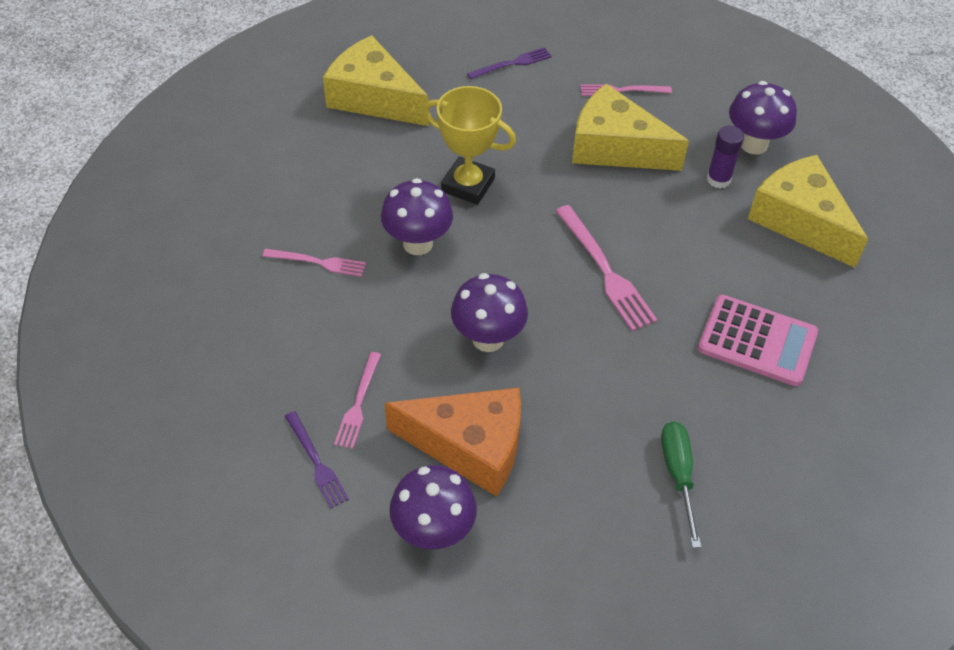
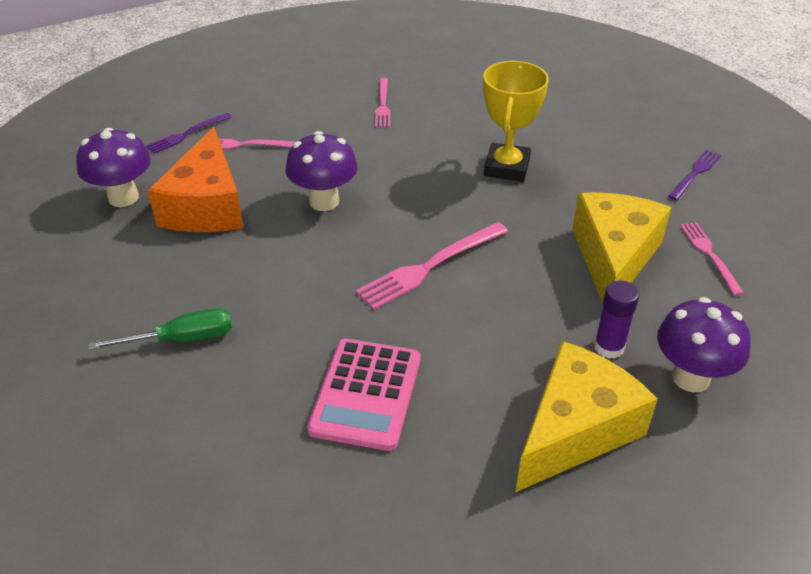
camera: 80 degrees right, 10 degrees down
(373, 98) = (589, 102): yellow cheese -> none
(418, 243) = (422, 149): purple mushroom -> none
(512, 64) = (695, 173): purple fork -> purple fork turned 105 degrees counterclockwise

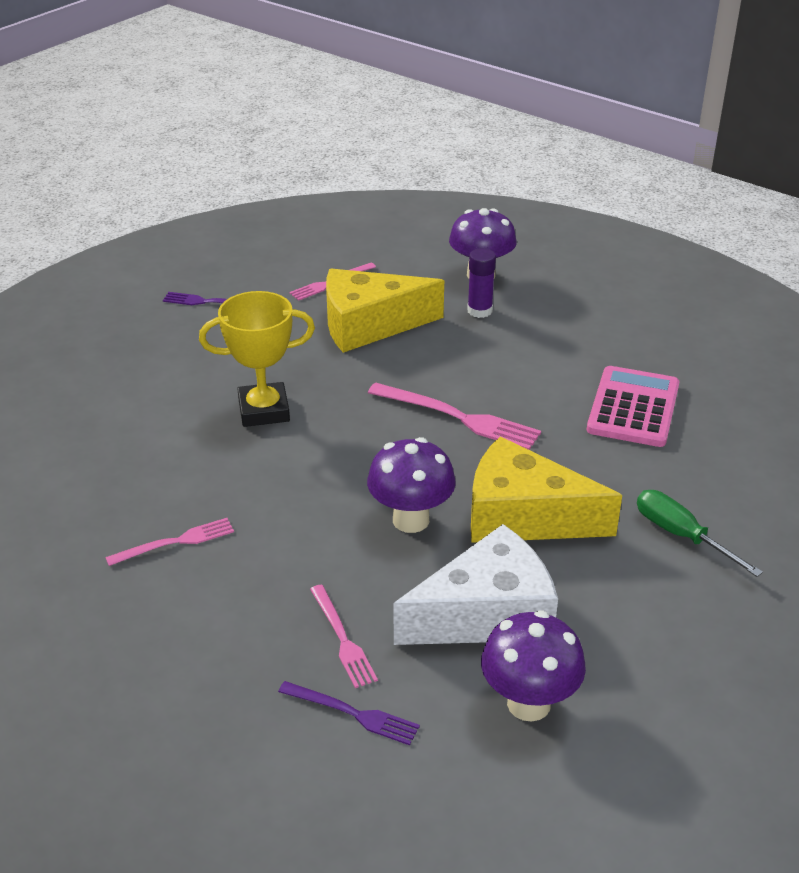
camera: 115 degrees left, 5 degrees down
(206, 206) = (486, 614): orange cheese -> white cheese
(366, 394) = (633, 408): pink calculator -> pink calculator turned 60 degrees counterclockwise
(575, 430) = (573, 311): yellow cheese -> yellow cheese (523, 516)

